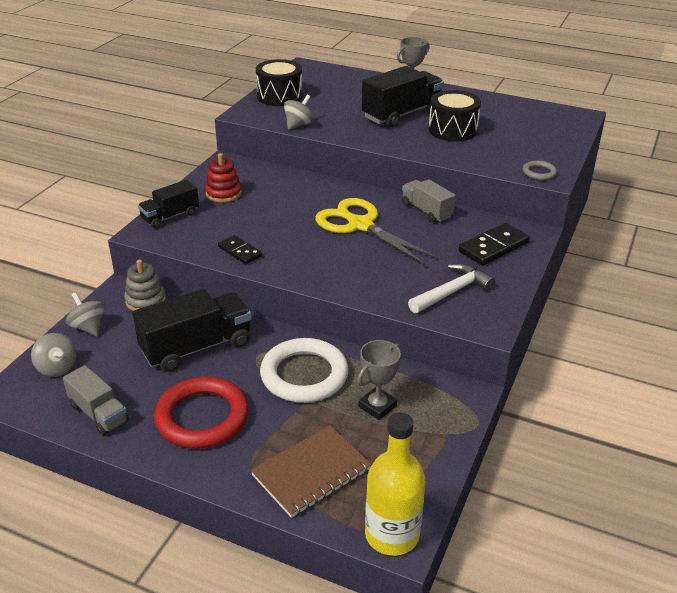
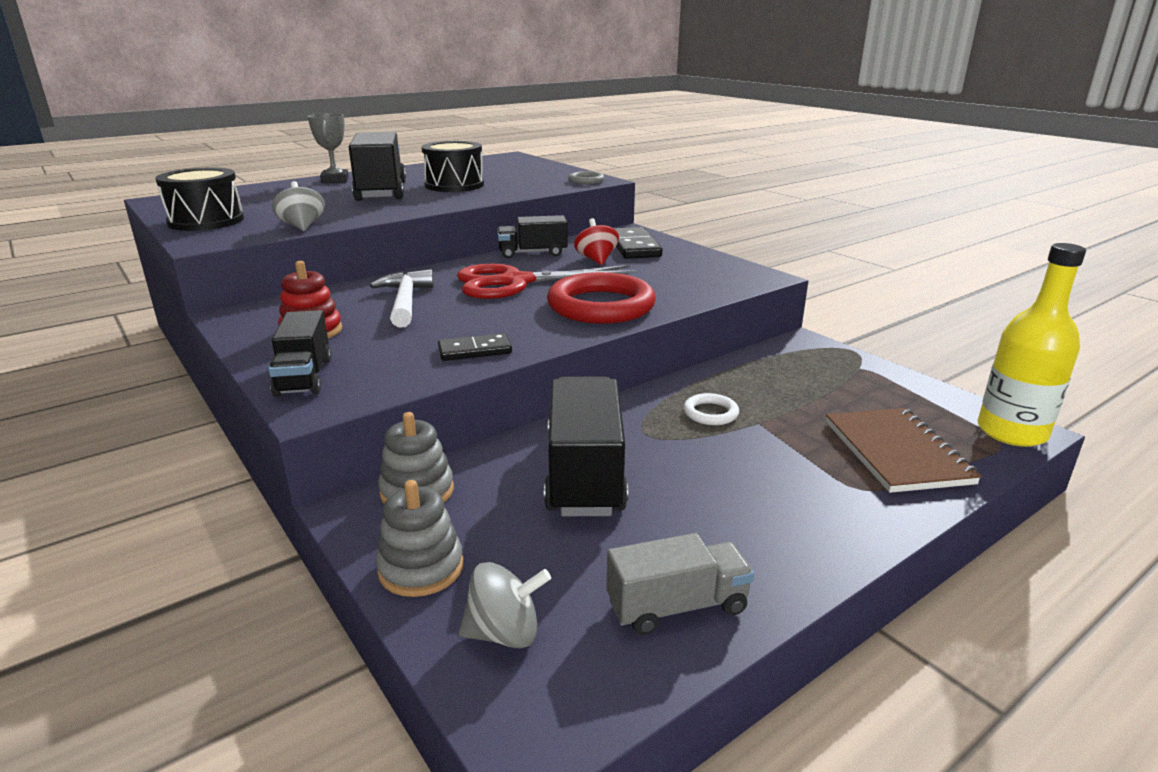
camera: 60 degrees left, 10 degrees down
(88, 327) = (421, 568): grey spinning top -> grey stacking toy
(202, 417) = (748, 505): red ring -> red ring (601, 306)
(304, 375) = (710, 413): white ring -> white ring, size x0.45
(360, 225) = (515, 282): yellow scissors -> red scissors
(377, 406) = (797, 387): grey trophy -> none
(426, 211) = (532, 253): grey truck -> black truck
(442, 240) = (596, 260): none -> red spinning top
(452, 292) = (691, 276): white hammer -> white hammer (405, 301)

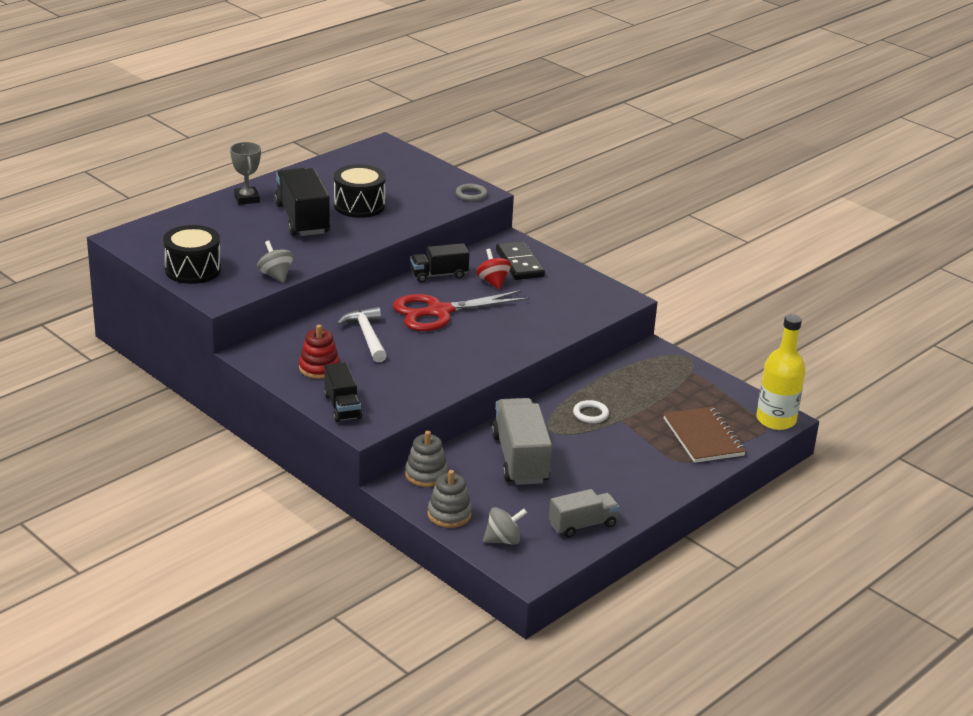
camera: 10 degrees left, 5 degrees up
(474, 350) = (439, 381): black domino -> none
(584, 473) = (520, 459): black truck -> grey truck
(601, 306) = (510, 336): red ring -> none

